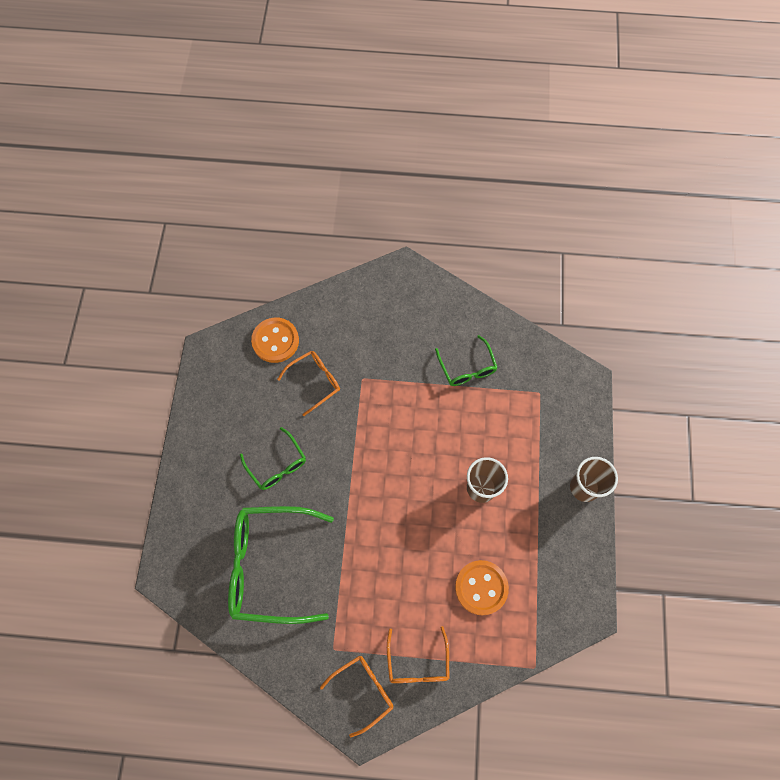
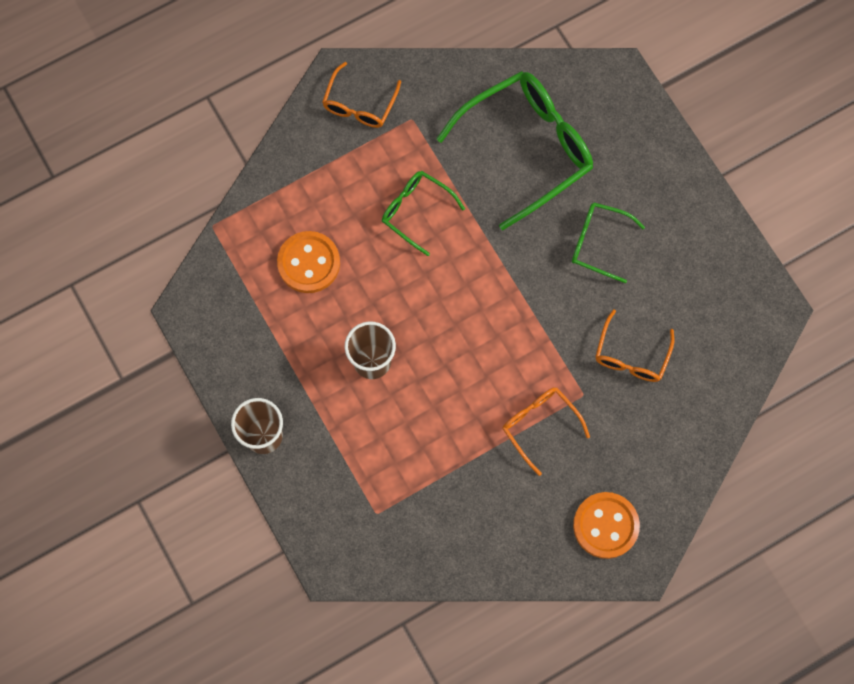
camera: 145 degrees right, 5 degrees up
(275, 341) = (711, 371): orange button -> orange button (605, 525)
(418, 663) = (325, 158): orange glasses -> orange glasses (539, 425)
(467, 368) = (477, 487): green glasses -> green glasses (416, 211)

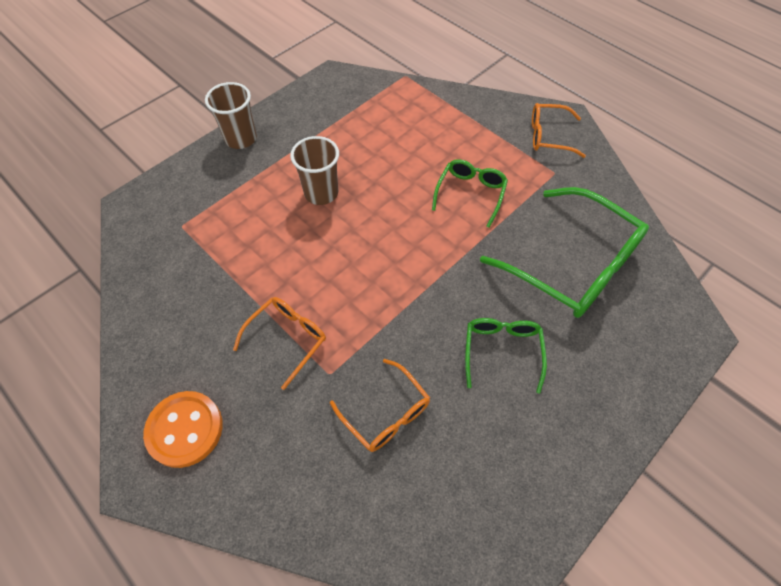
camera: 75 degrees right, 15 degrees down
(309, 263) = (395, 135): orange button -> none
(631, 355) = (386, 413): orange glasses -> orange glasses turned 135 degrees counterclockwise

